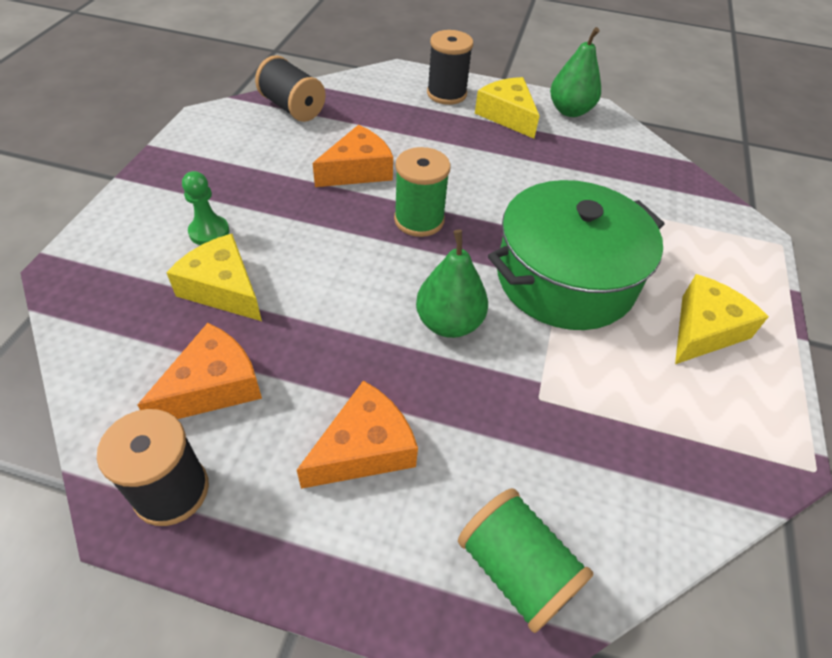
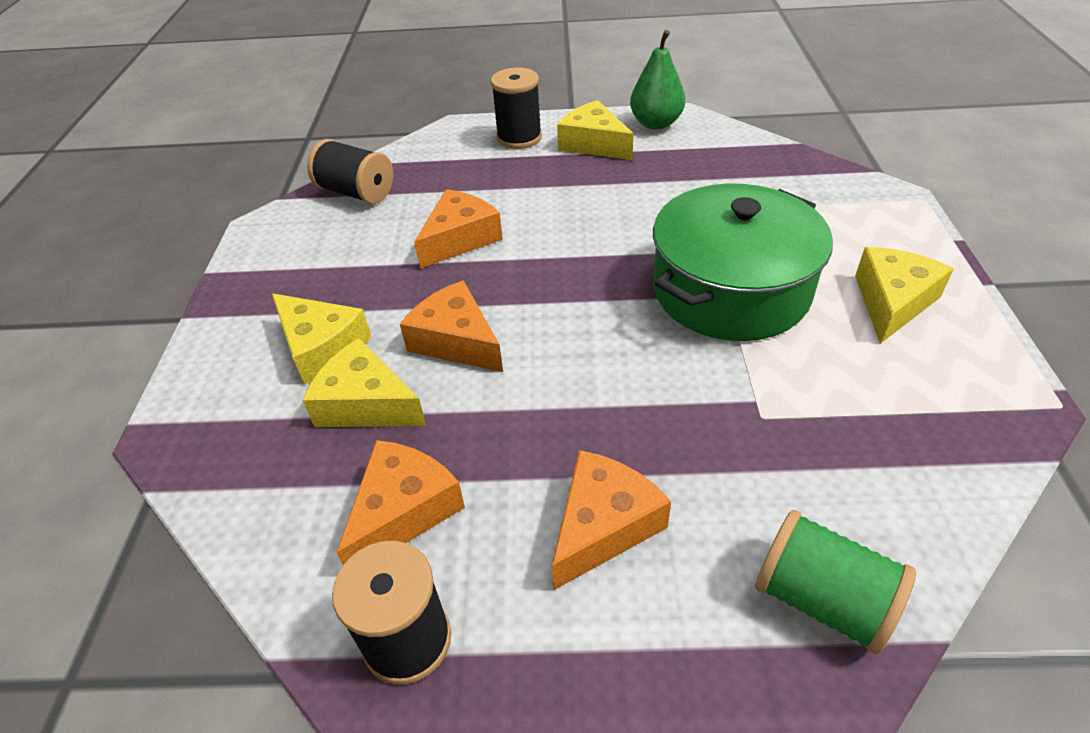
camera: 10 degrees left, 5 degrees down
(209, 232) = (321, 347): green pawn -> yellow cheese
(316, 257) = (456, 341): none -> orange cheese
(419, 220) = (550, 272): green spool -> none
(449, 323) = (632, 369): green pear -> none

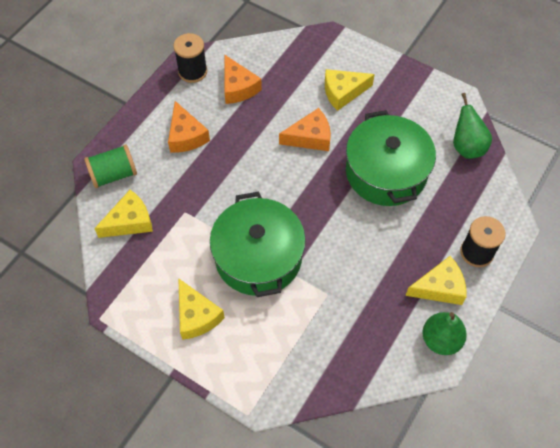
camera: 120 degrees right, 15 degrees up
(356, 193) = (466, 147): black spool -> green pear
(366, 403) = (297, 95): yellow cheese -> yellow cheese (130, 221)
(460, 239) = (386, 172): orange cheese -> green pot

